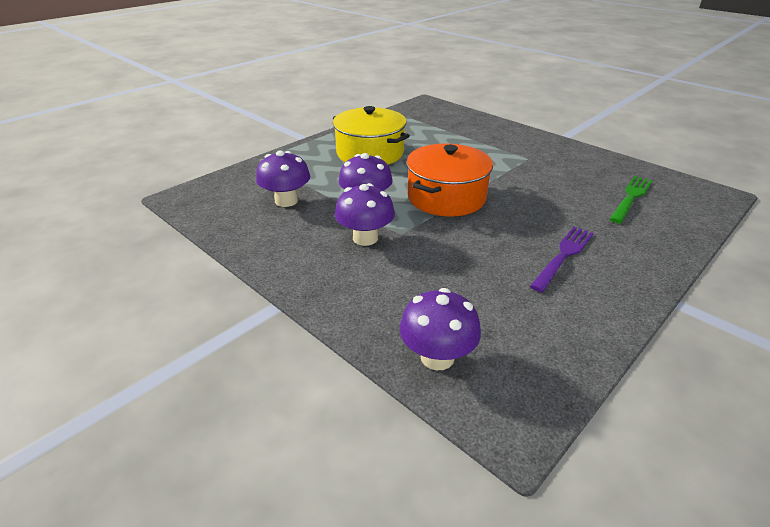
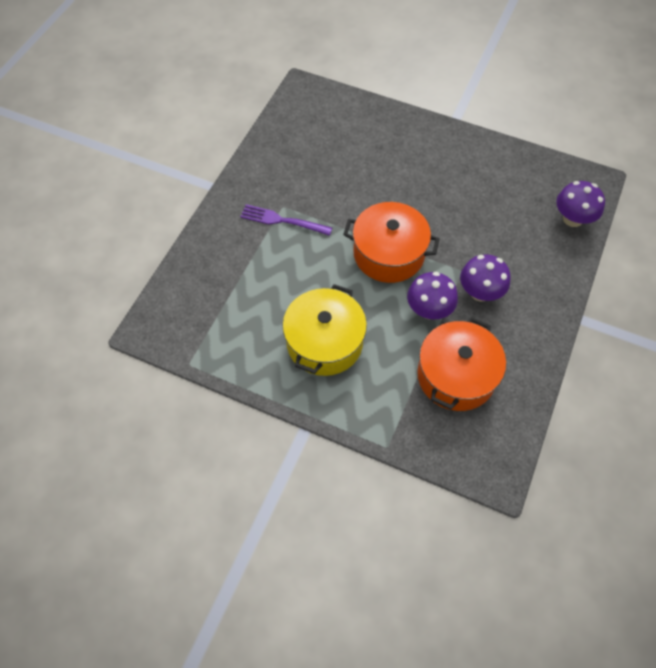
camera: 110 degrees left, 25 degrees up
(286, 201) = (456, 376): purple mushroom -> orange pot
(563, 256) = (438, 171): purple fork -> purple fork (282, 221)
(631, 197) = (331, 136): green fork -> none

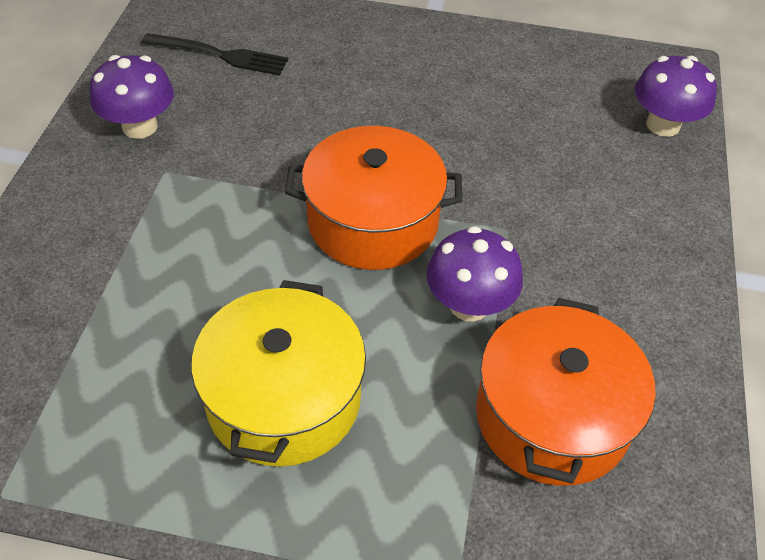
camera: 15 degrees left, 10 degrees down
(282, 221) = (167, 195): purple fork -> none
(323, 134) = (220, 55): none -> black fork
(480, 292) = (551, 260): purple mushroom -> purple mushroom (140, 126)

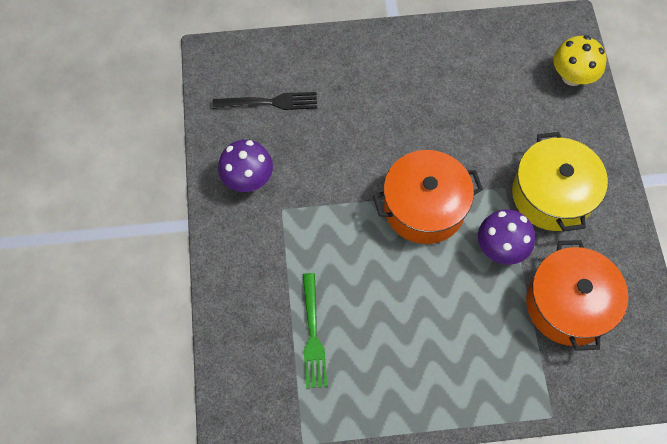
camera: 15 degrees left, 15 degrees up
(113, 339) = (313, 334): none -> green fork
(283, 398) = (423, 340): yellow pot -> yellow pot (552, 195)
(663, 125) = (572, 76): purple mushroom -> yellow mushroom

